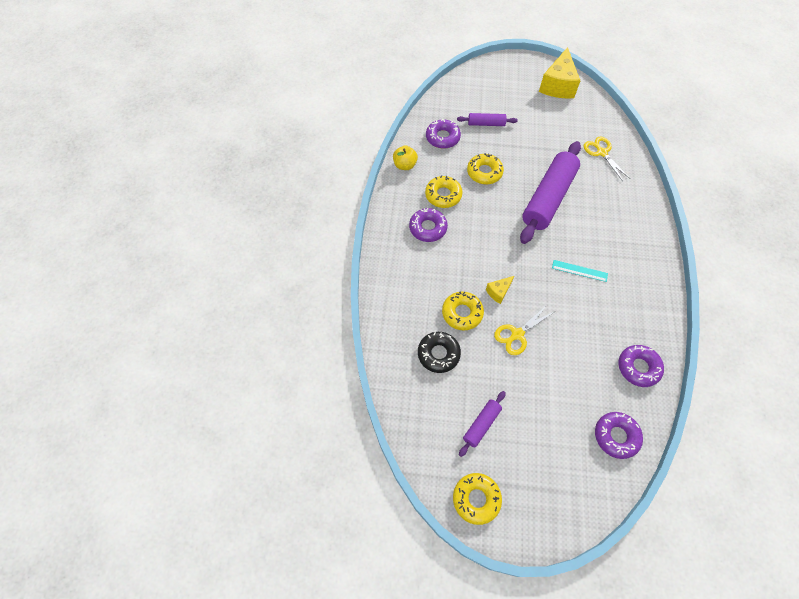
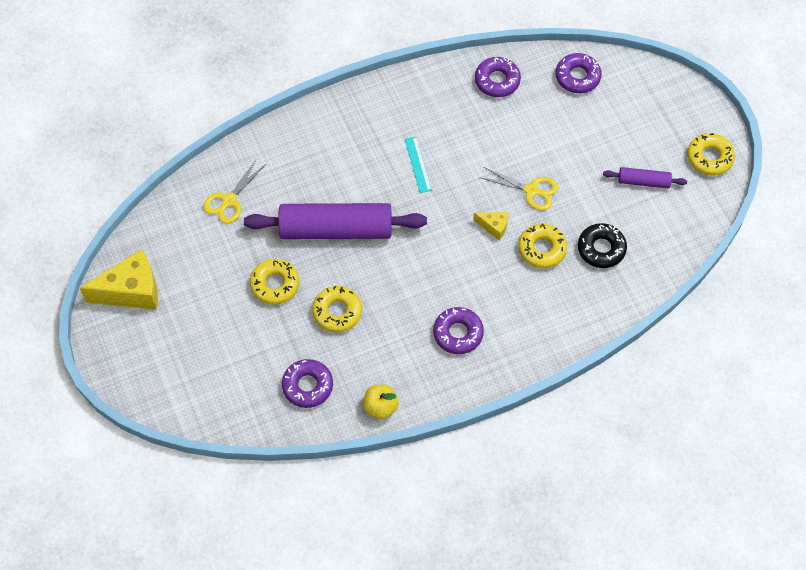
camera: 120 degrees left, 0 degrees up
(443, 195) = (400, 340): yellow donut -> yellow donut (275, 284)
(486, 124) = (253, 346): purple rolling pin -> none

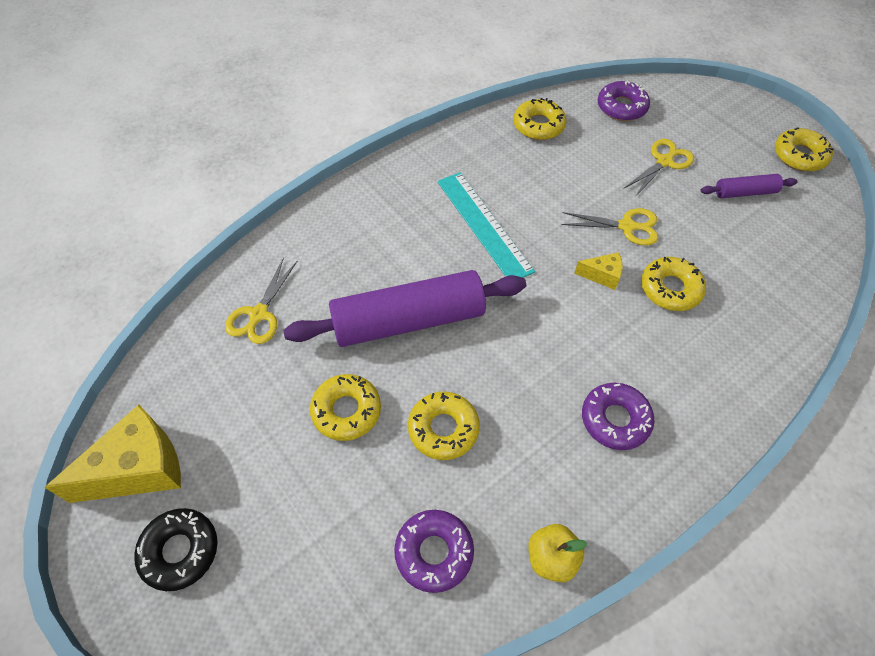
camera: 15 degrees left, 5 degrees down
(418, 164) = (483, 225): turquoise ruler -> turquoise ruler, size x1.84
(497, 81) = (538, 125): purple donut -> yellow donut
(589, 139) = (664, 162): none -> yellow scissors
(601, 249) = (738, 273): black donut -> black donut (180, 551)

